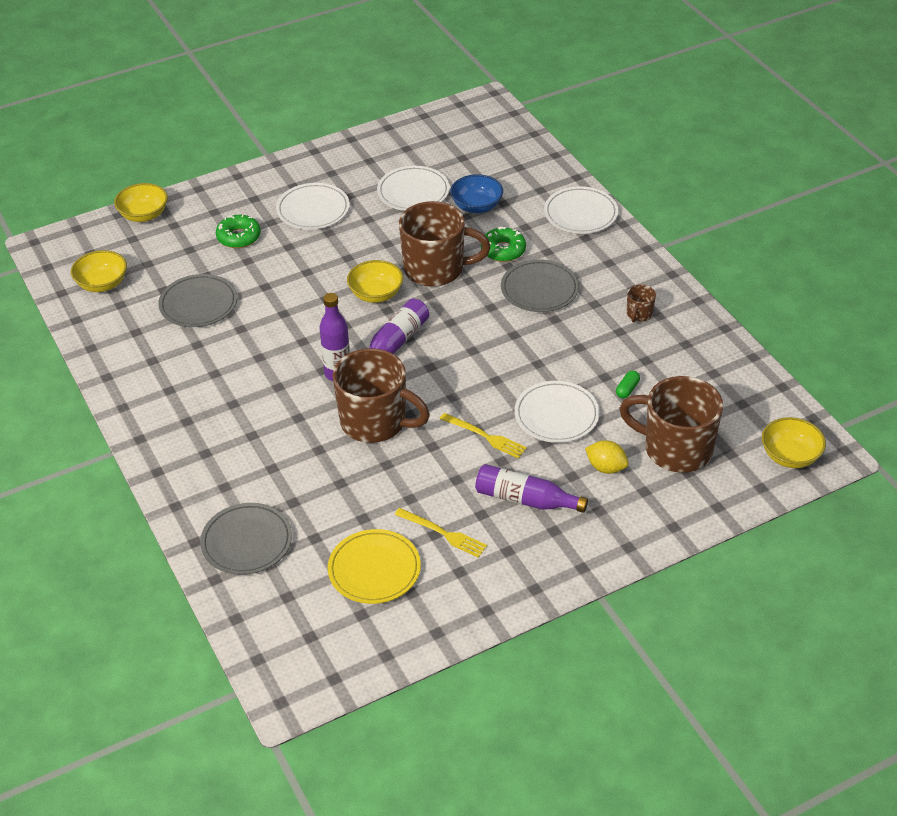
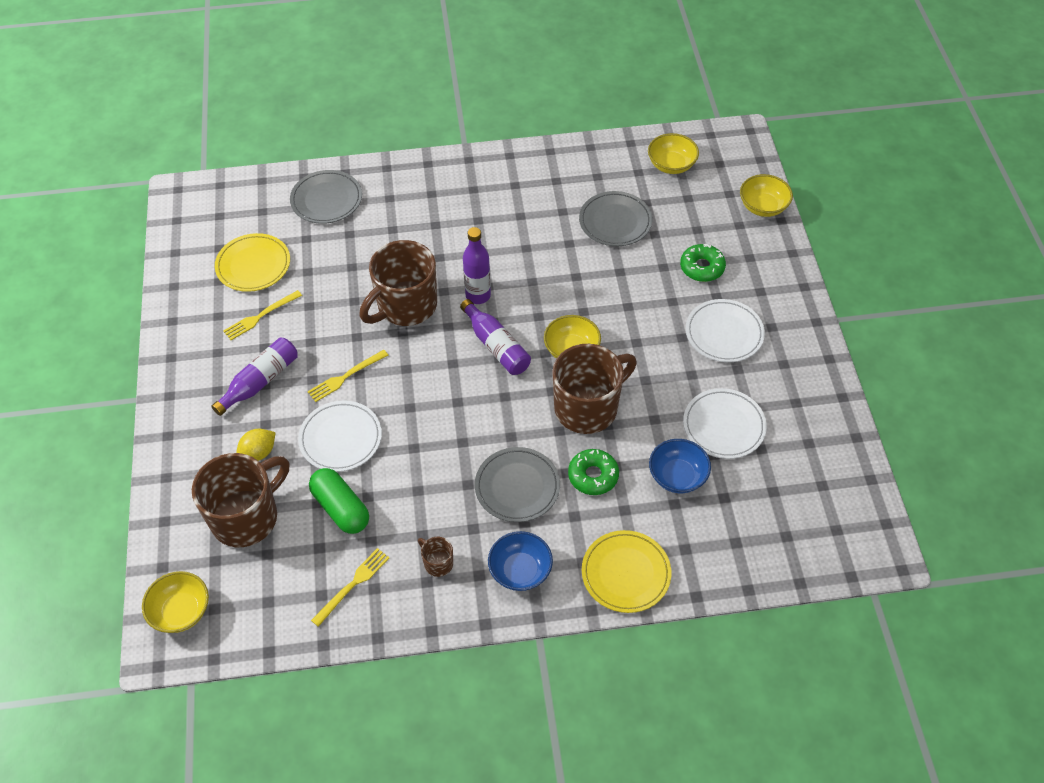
camera: 110 degrees right, 10 degrees up
(435, 269) = (587, 408): brown mug -> brown mug turned 150 degrees counterclockwise
(580, 214) = (626, 573): white plate -> yellow plate
(615, 267) = (520, 570): none -> blue bowl
(627, 389) = (341, 508): green capsule -> green capsule, size x2.15
(692, 357) = (352, 585): none -> yellow fork

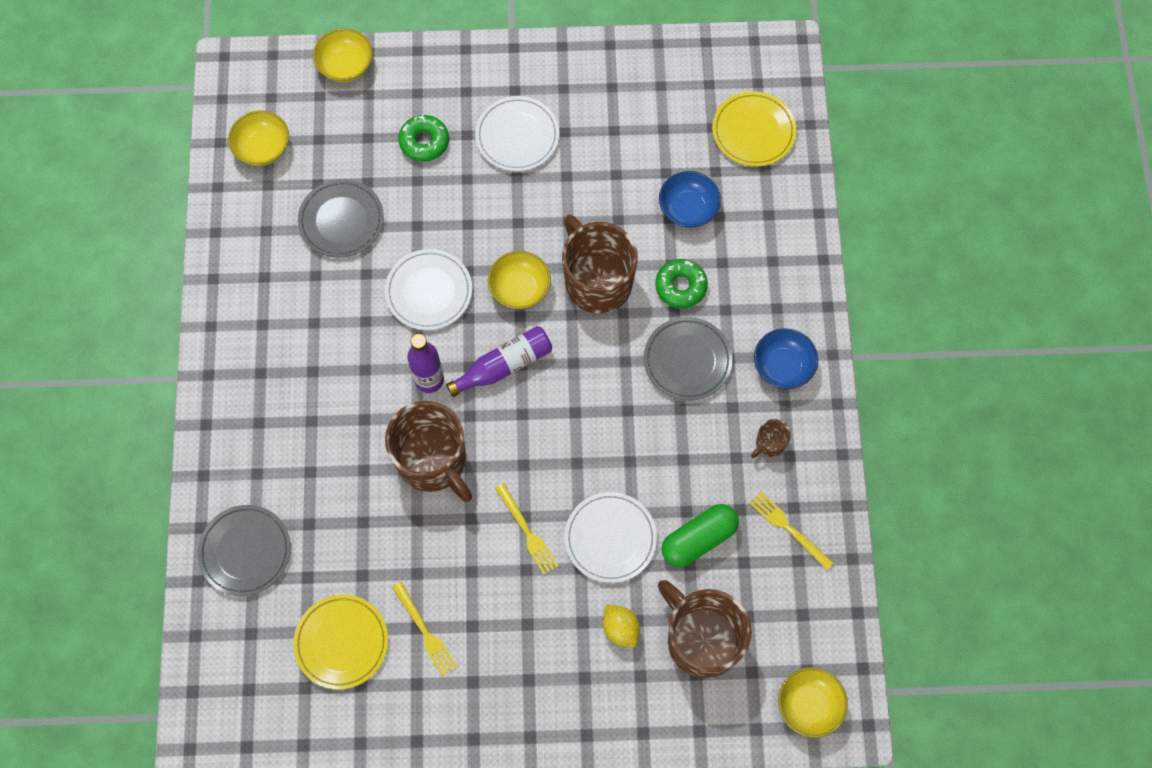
camera: 85 degrees left, 15 degrees up
(260, 381) = (522, 629): purple bottle -> none
(626, 573) = (791, 271): yellow plate -> yellow plate (753, 131)
(724, 426) = (633, 157): white plate -> white plate (429, 291)

